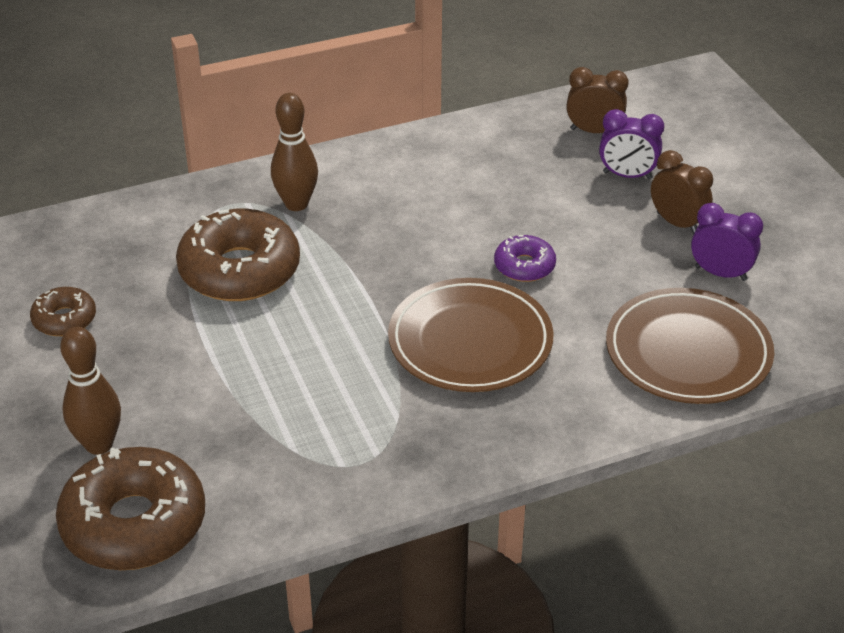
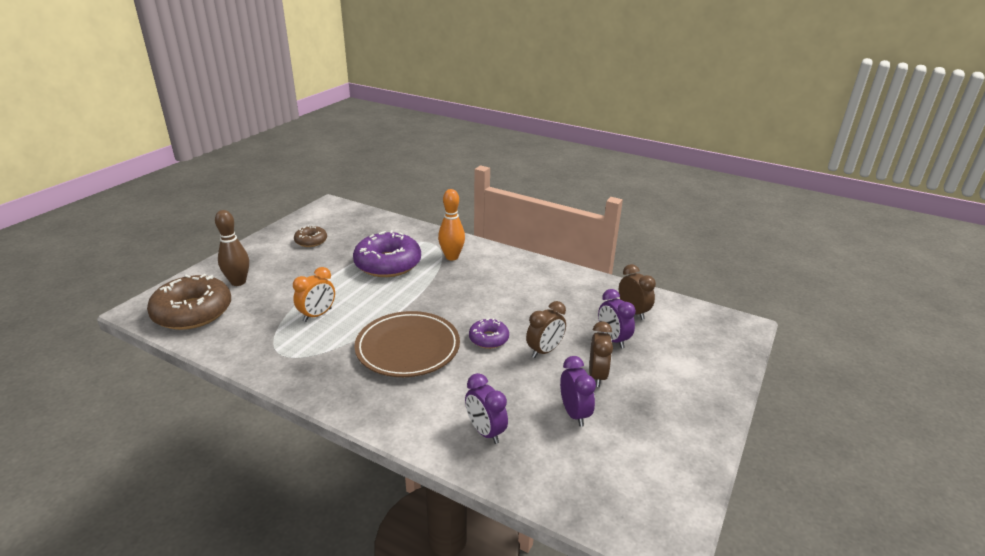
camera: 50 degrees right, 10 degrees down
(239, 270) = (388, 264): brown donut -> purple donut
(296, 204) = (451, 257): brown bowling pin -> orange bowling pin
(298, 393) = (317, 315): none -> orange clock
(594, 236) = (544, 351): none -> brown clock
(688, 352) = (485, 432): brown plate -> purple clock

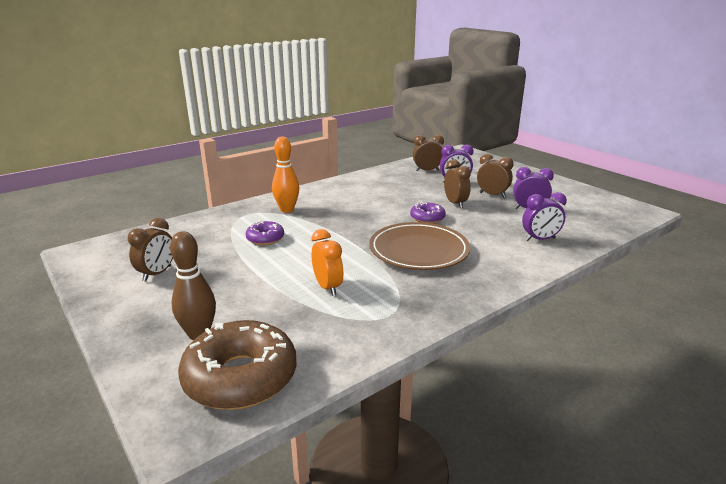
camera: 65 degrees left, 5 degrees down
(311, 241) = (157, 274): brown donut -> brown clock
(388, 264) = (265, 238): purple donut -> purple donut, size x0.51

